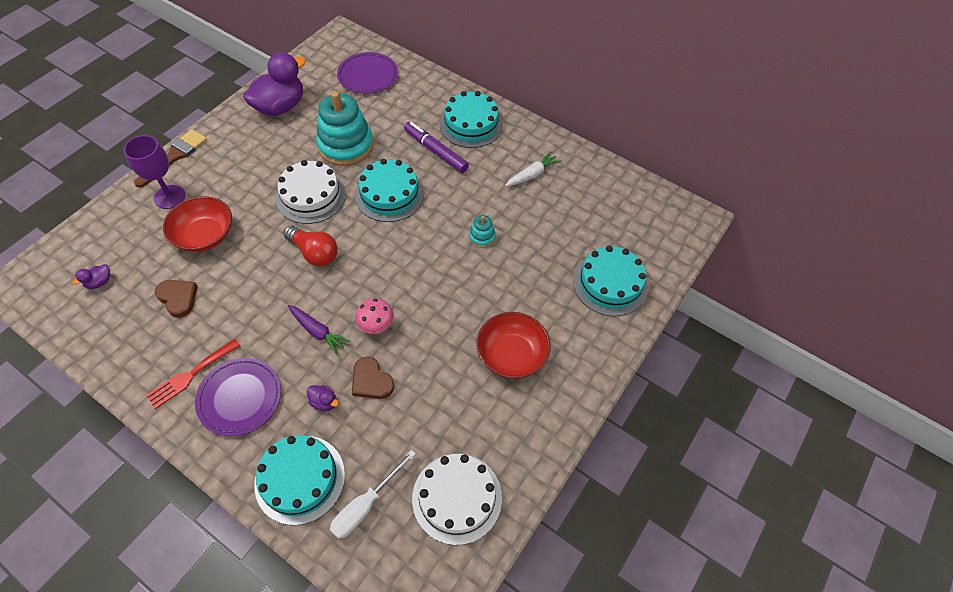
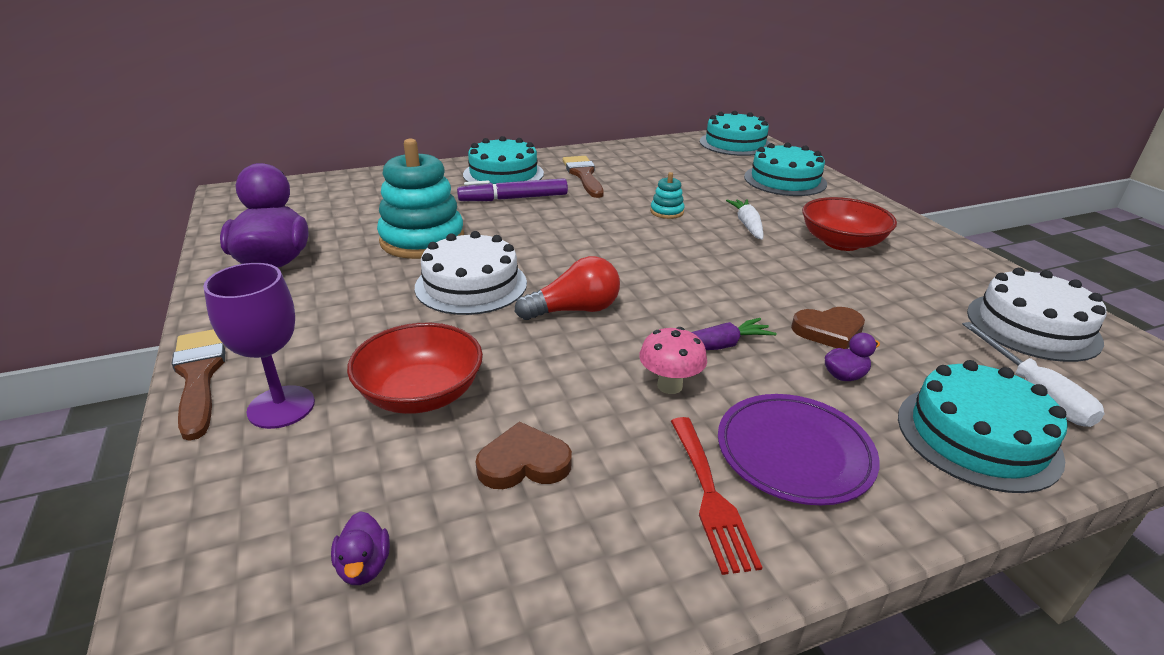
camera: 55 degrees left, 25 degrees down
(368, 76) = (334, 198): purple plate -> none
(376, 326) = (742, 303): pink mushroom -> pink mushroom (669, 386)
(389, 194) = (541, 238): turquoise cake -> turquoise cake (735, 143)
(507, 164) = (583, 175): none -> brown brush
(532, 174) = (612, 170): white carrot -> white carrot (747, 225)

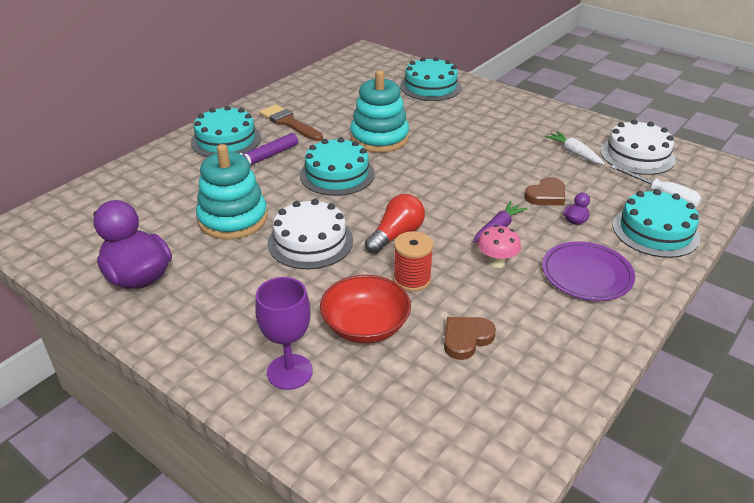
camera: 30 degrees left, 5 degrees up
(199, 376) = (205, 378): brown brush -> none
(364, 566) = (446, 426): purple duck -> none
(537, 364) = (412, 279): none -> red spool
(667, 212) = (379, 138): turquoise stacking toy -> turquoise stacking toy, size x2.25
(710, 497) = (569, 314): red fork -> none
(735, 143) = (369, 61): turquoise cake -> turquoise cake (337, 174)
(747, 225) = (439, 133): white carrot -> white carrot (574, 153)
(841, 242) = (504, 129): red bowl -> none

